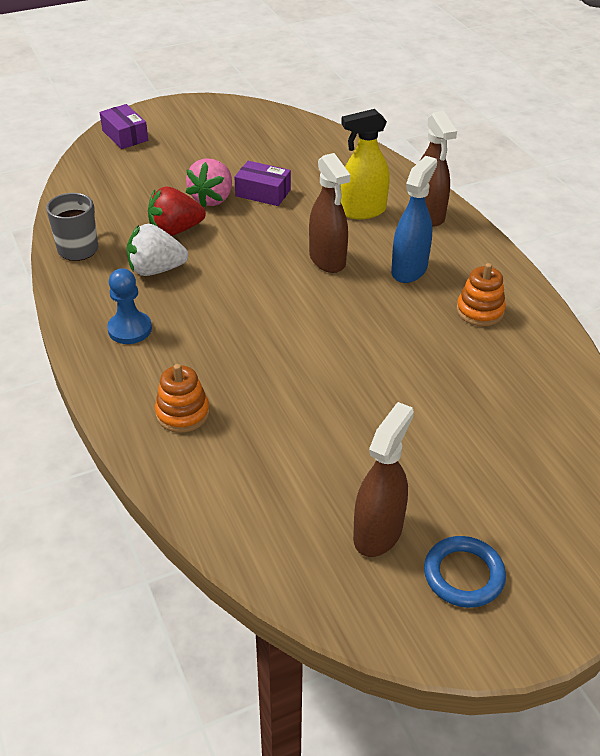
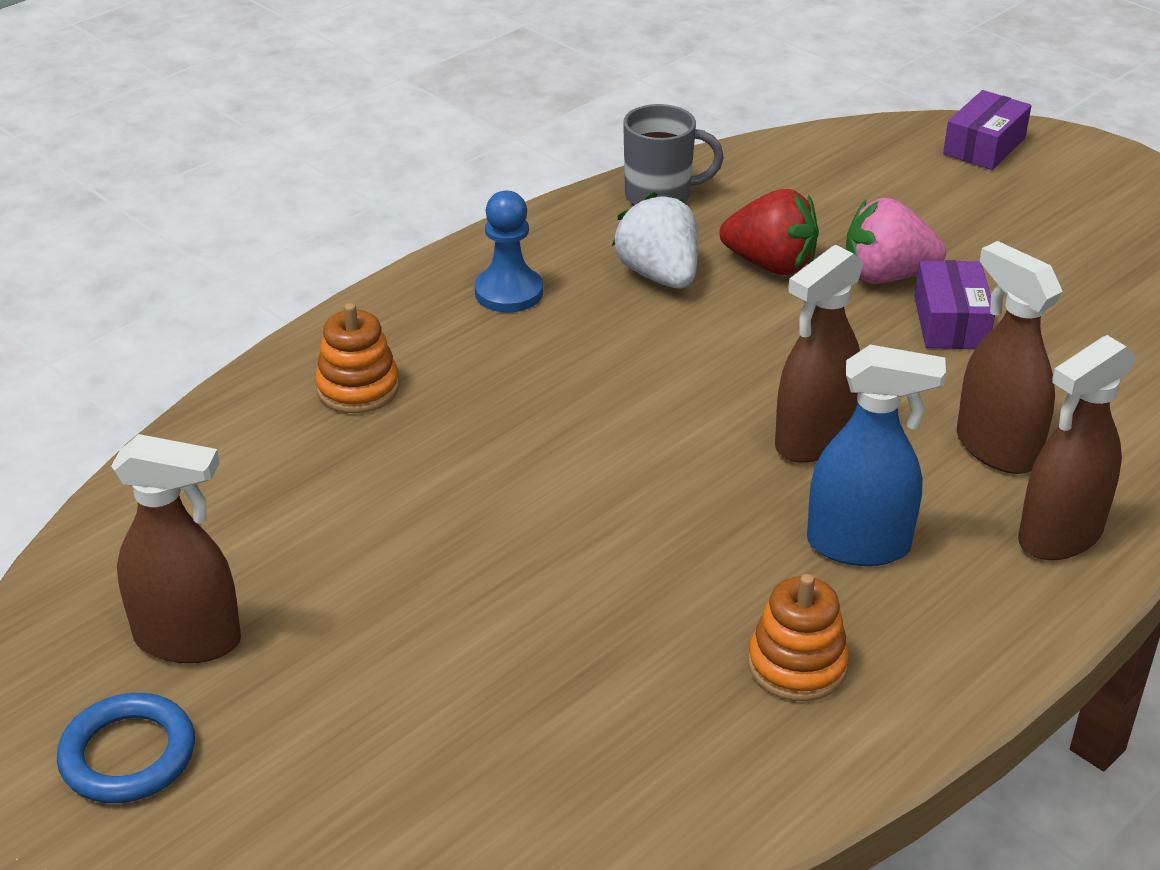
camera: 70 degrees right, 5 degrees down
(175, 230) = (770, 265): red strawberry -> red strawberry turned 150 degrees clockwise
(362, 211) = (996, 448): yellow spray bottle -> brown spray bottle

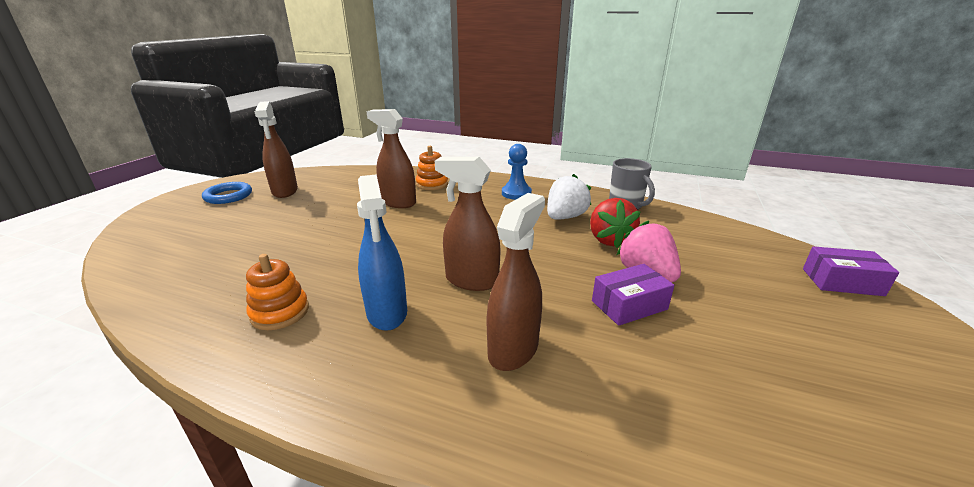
camera: 65 degrees right, 10 degrees down
(1059, 536) = (434, 399): brown spray bottle -> brown spray bottle (398, 202)

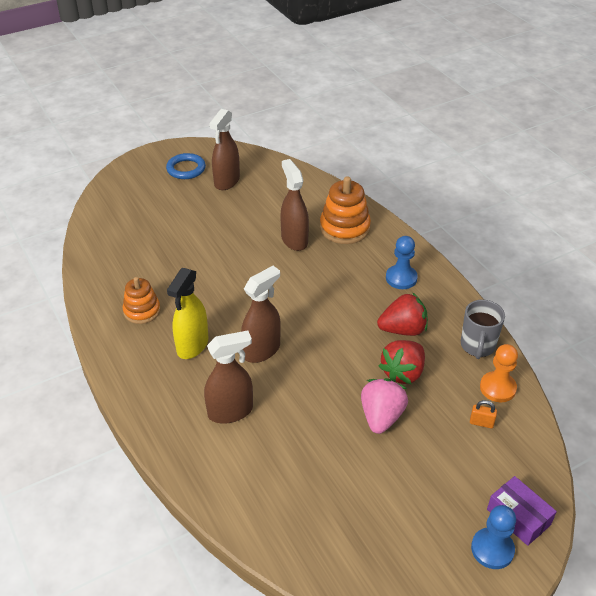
camera: 40 degrees right, 15 degrees up
(387, 313) = (192, 345): blue spray bottle -> yellow spray bottle
(432, 184) = (344, 228): orange stacking toy -> orange stacking toy, size x1.52
(471, 280) = (262, 350): brown spray bottle -> brown spray bottle turned 75 degrees clockwise
(565, 217) = (403, 330): white strawberry -> red strawberry
(629, 305) = (333, 429): purple box -> none
(678, 219) = (497, 388): none -> orange pawn
(708, 241) = (481, 423): none -> orange padlock
(881, 314) = (492, 549): none -> blue pawn

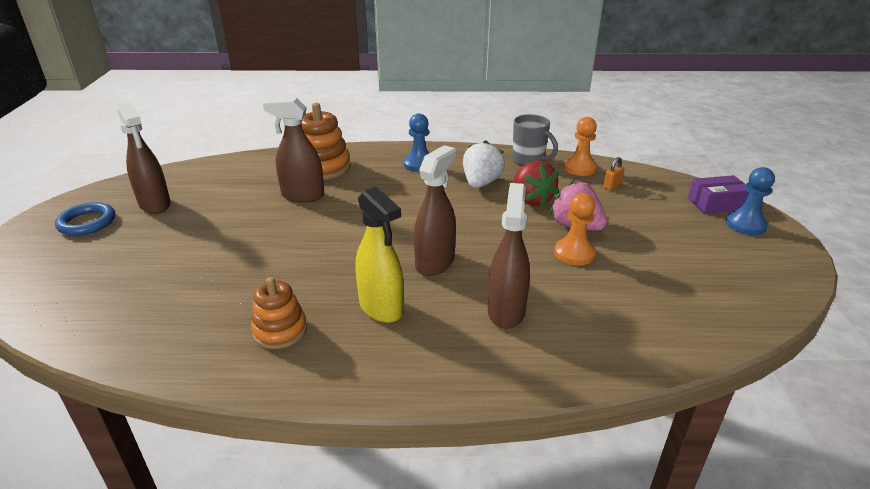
camera: 60 degrees left, 10 degrees down
(262, 350) = (435, 263): brown spray bottle -> brown spray bottle turned 45 degrees clockwise
(336, 428) = (574, 253): none -> orange pawn
(403, 330) = (481, 183): red strawberry -> white strawberry

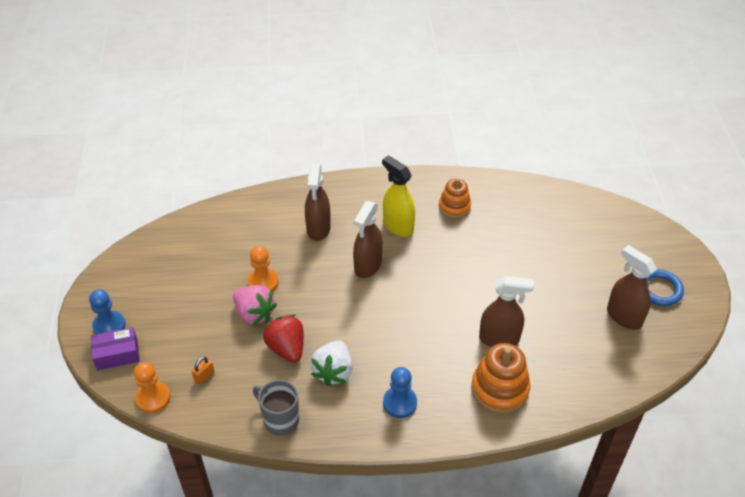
camera: 175 degrees right, 15 degrees up
(580, 168) = (227, 408): orange pawn -> orange pawn (153, 398)

